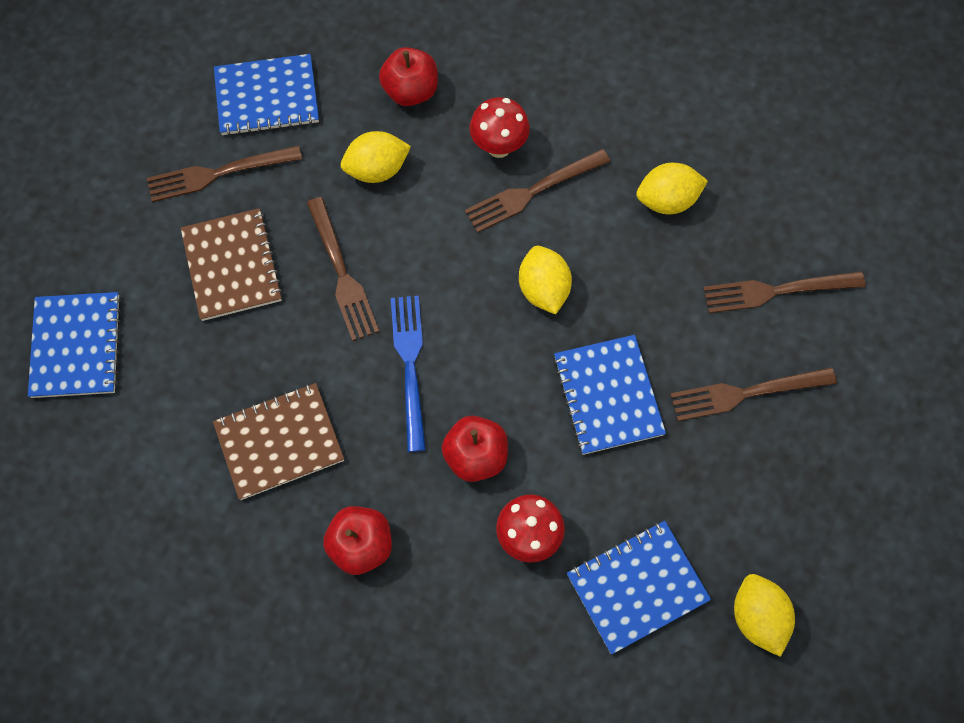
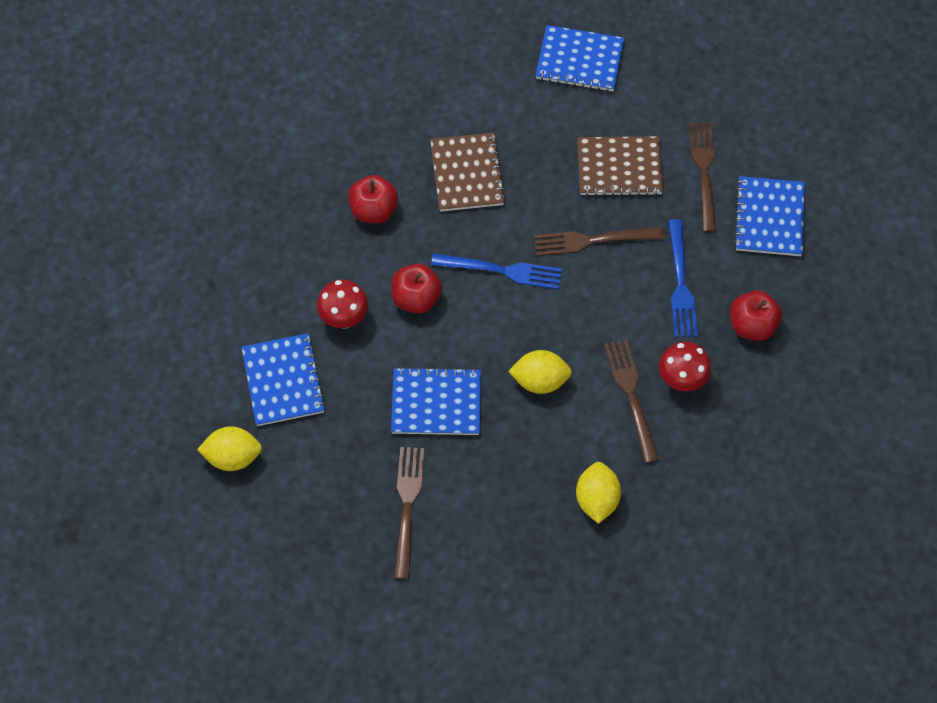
camera: 105 degrees right, 5 degrees down
(377, 169) = (681, 284): yellow lemon -> blue fork
(776, 291) = (489, 560): brown fork -> none

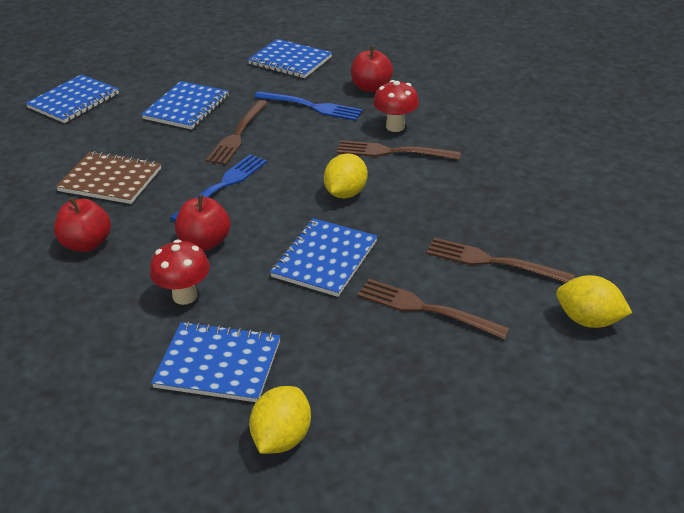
camera: 65 degrees left, 25 degrees down
(596, 499) = (479, 193): yellow lemon -> yellow lemon (588, 320)
(619, 167) = (186, 107): brown notebook -> blue notebook
(704, 171) = (227, 75): brown fork -> brown fork (492, 262)

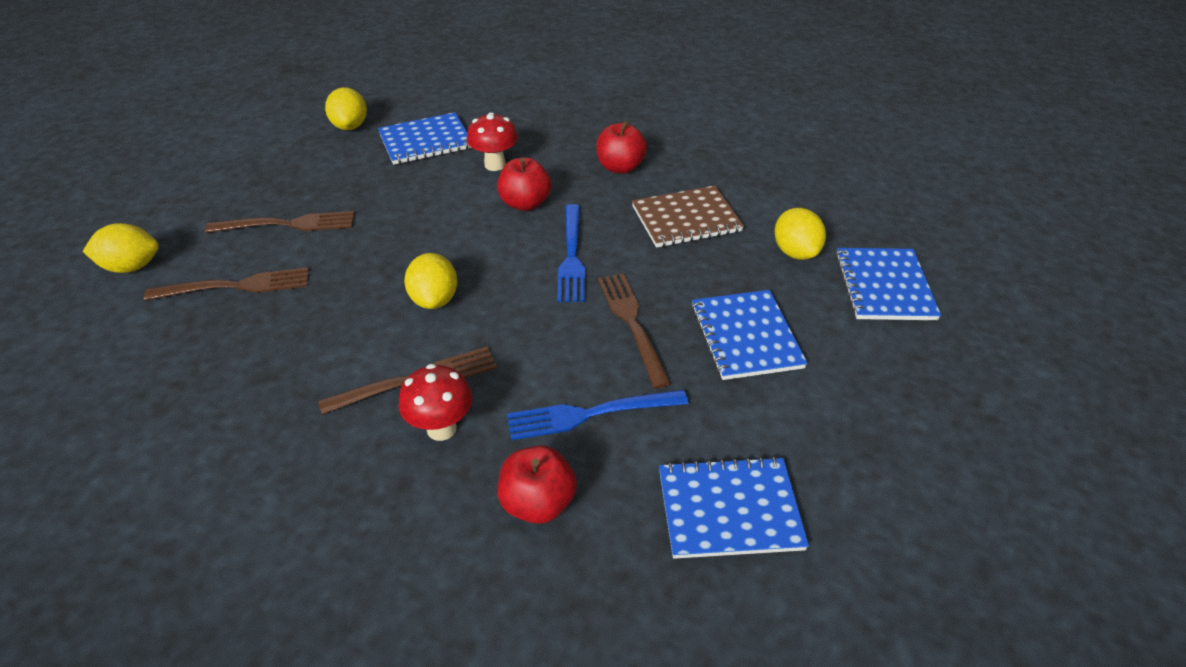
camera: 145 degrees right, 5 degrees up
(84, 134) = (795, 252): none -> yellow lemon
(325, 259) = (404, 229): blue notebook -> none

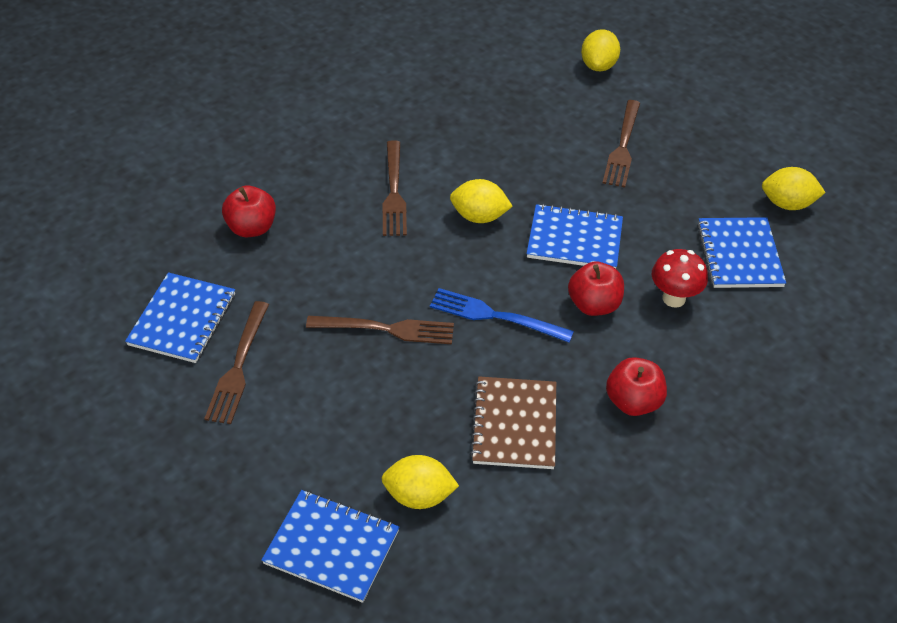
camera: 110 degrees right, 5 degrees up
(236, 286) = (549, 114): brown fork -> brown fork (238, 367)
(441, 428) = (341, 196): red mushroom -> none
(589, 414) = (307, 273): blue fork -> none
(746, 336) = (329, 400): blue notebook -> blue notebook (574, 239)

